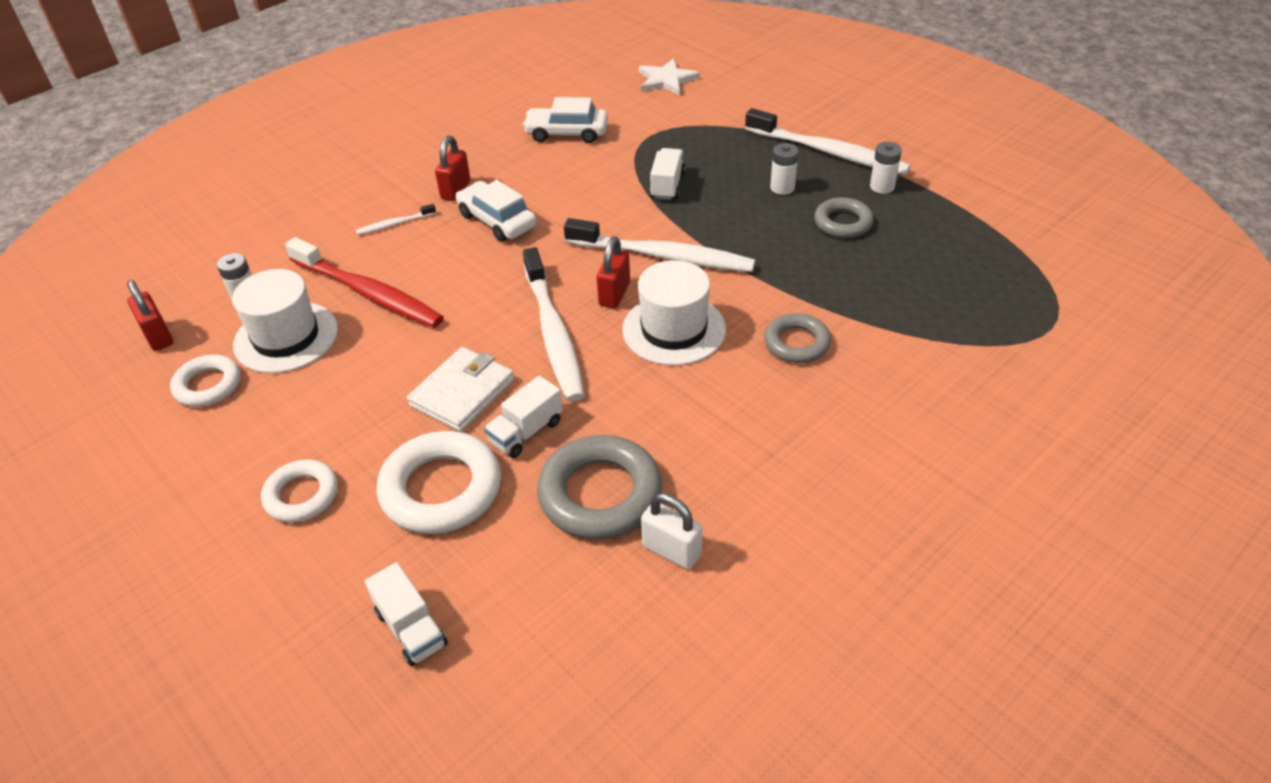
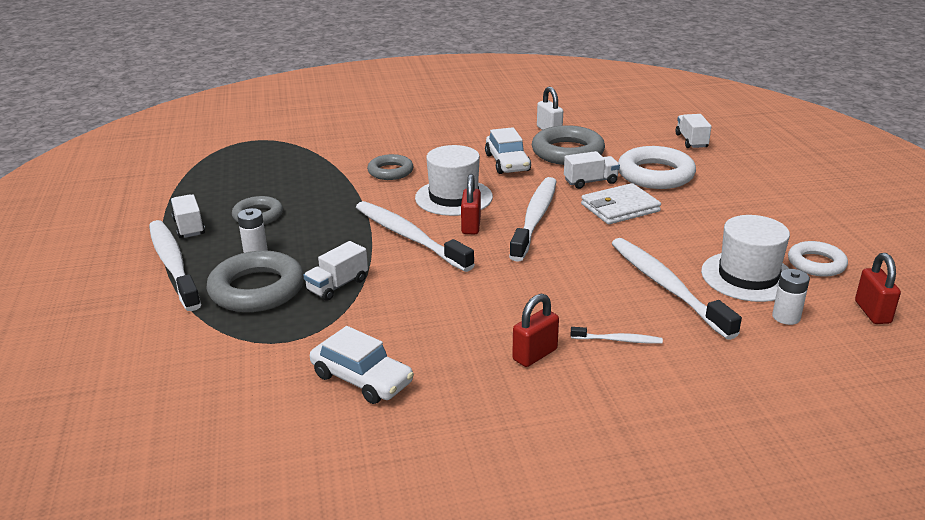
camera: 150 degrees left, 15 degrees down
(302, 495) = (743, 193): white ring -> none
(368, 293) = (667, 286): red toothbrush -> white toothbrush
(497, 220) = (515, 308): white car -> white car (507, 163)
(614, 294) = (471, 226): red padlock -> red padlock turned 45 degrees counterclockwise
(666, 80) = (168, 409): white star -> none
(727, 159) = (257, 289): none -> grey ring
(882, 186) = (189, 227): white battery -> white truck

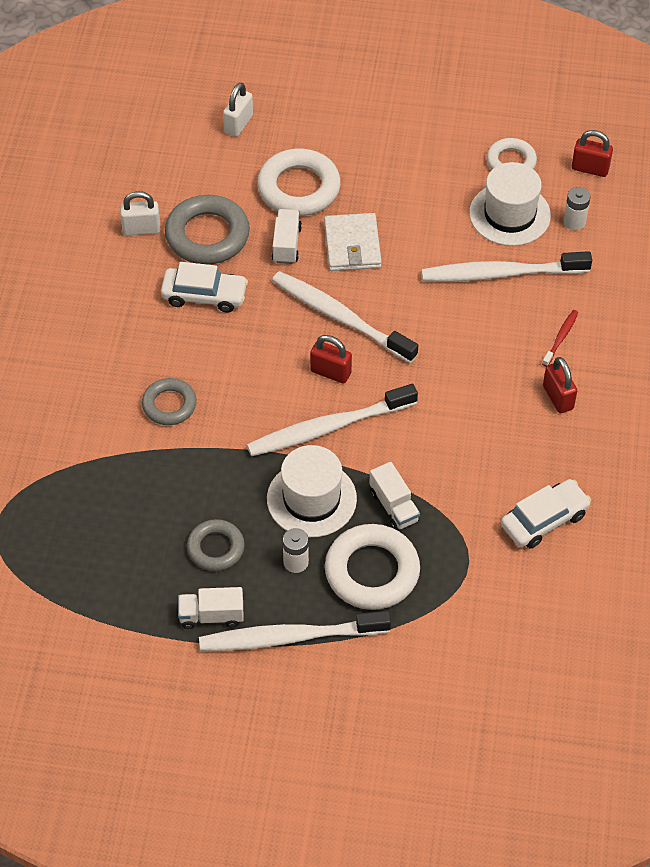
camera: 70 degrees left, 25 degrees up
(257, 289) = (372, 571): grey ring -> white ring
(453, 197) = (262, 367): white hat -> white hat (311, 499)
(618, 340) = (561, 338): white toothbrush -> red toothbrush
(691, 141) = (238, 124): white truck -> white padlock

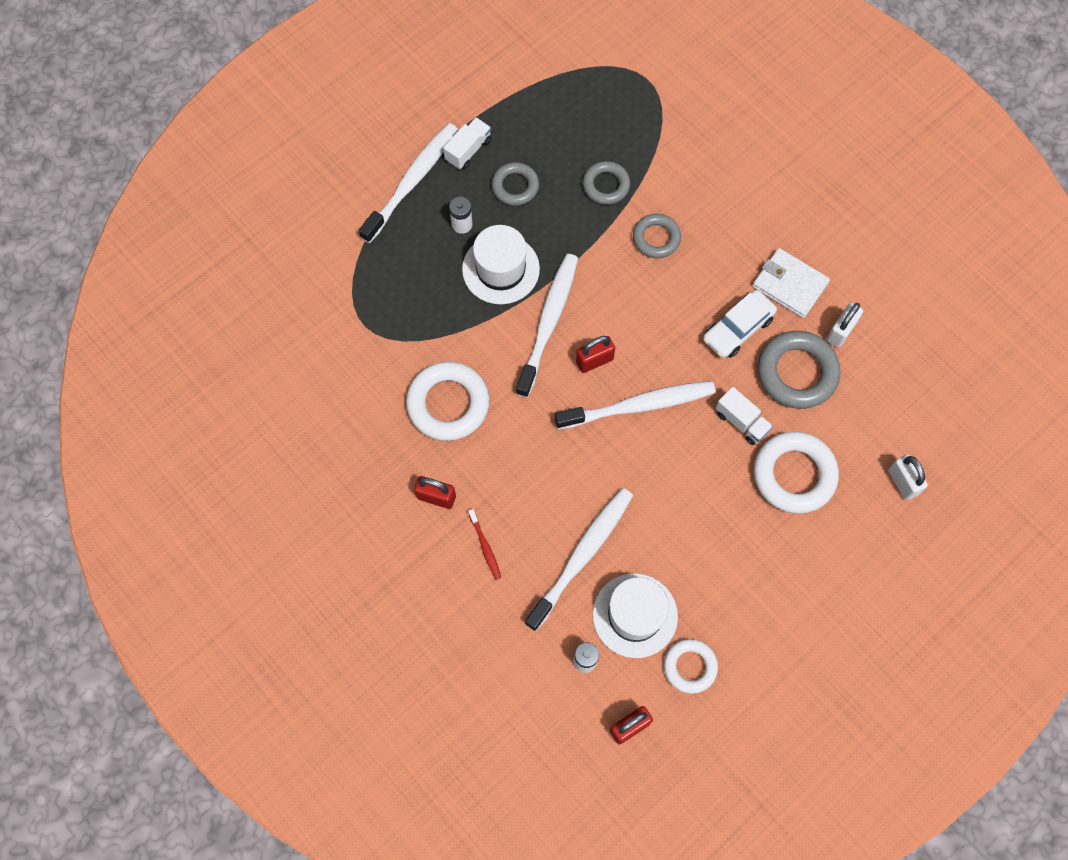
camera: 130 degrees right, 15 degrees up
(148, 478) = (606, 185): none -> grey ring
(352, 245) = (702, 468): white wallet -> white wallet (790, 285)
(372, 571) = (413, 263): white ring -> white ring (448, 404)
(394, 506) = (448, 314): white truck -> none
(544, 520) = (350, 400): white car -> none

